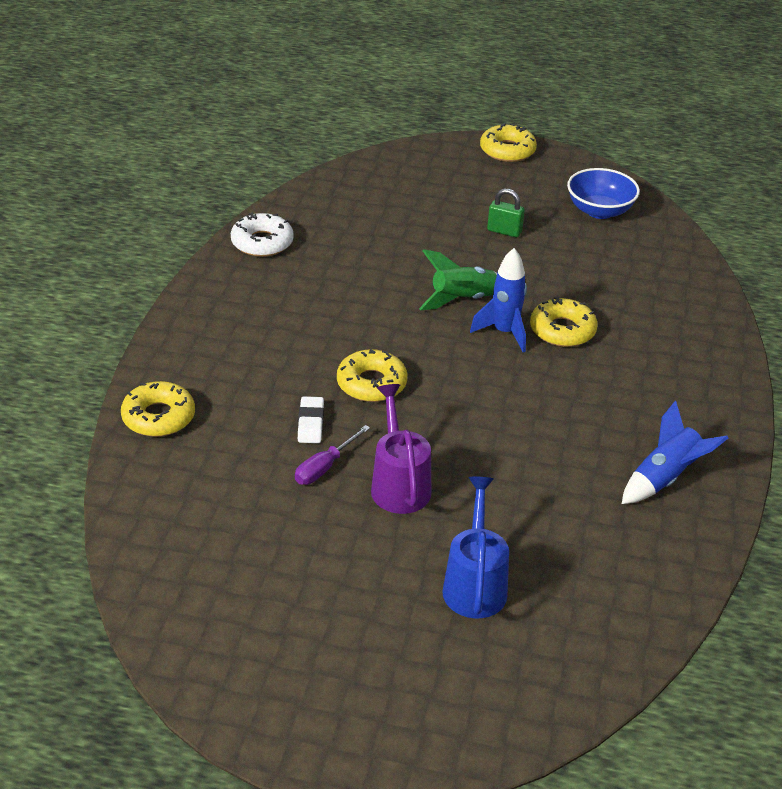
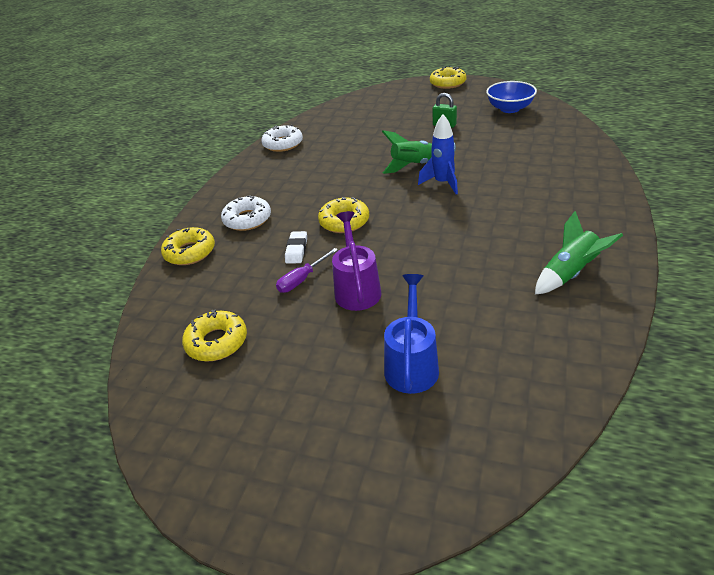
camera: 10 degrees right, 0 degrees up
(231, 370) = (247, 219): none -> white donut
(562, 330) = (485, 179): yellow donut -> yellow donut (217, 342)
(665, 478) = (569, 273): blue rocket -> green rocket

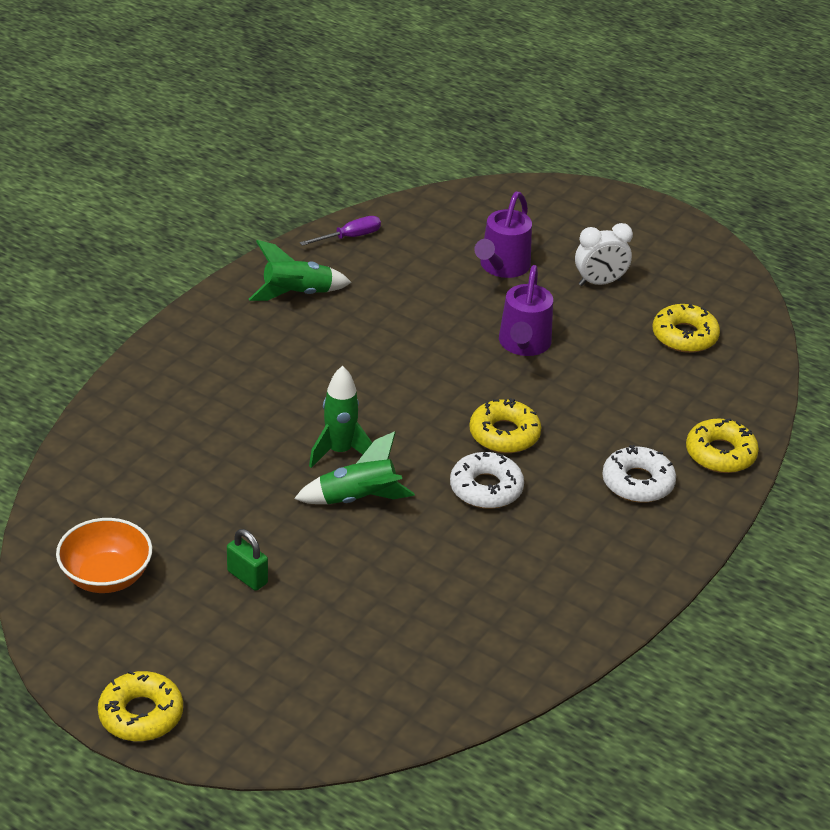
camera: 170 degrees left, 0 degrees up
(283, 144) = (552, 638): white donut -> white donut (486, 488)
(297, 250) = (578, 412): white eraser -> none
(302, 279) = (581, 373): purple screwdriver -> purple screwdriver (349, 237)
(307, 378) = (600, 282): none -> white clock
(412, 364) = (502, 267): blue watering can -> purple watering can
(442, 183) = (339, 452): blue rocket -> green rocket
(509, 109) = (106, 576): blue bowl -> orange bowl

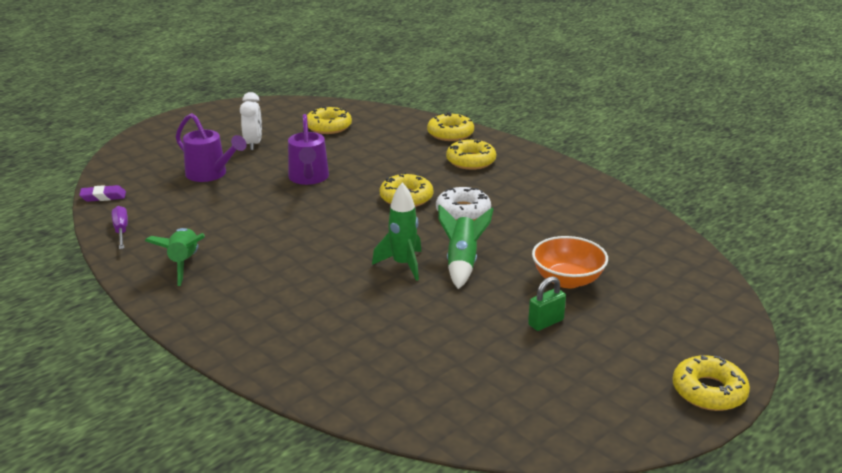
camera: 75 degrees left, 10 degrees down
(106, 576) = (537, 399): orange bowl -> orange bowl (567, 280)
(418, 206) = (103, 197): none -> purple eraser
(523, 345) = (308, 178): purple watering can -> purple watering can turned 60 degrees clockwise
(637, 482) = (471, 161): white donut -> yellow donut

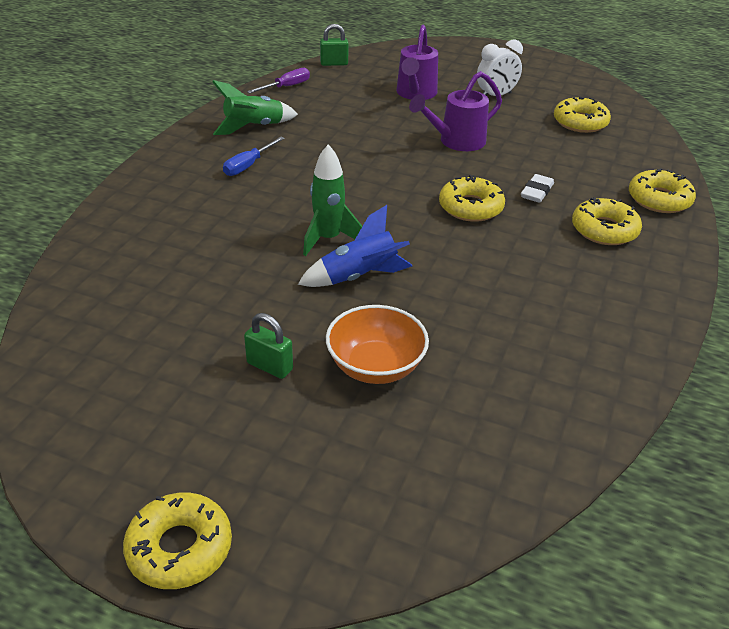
camera: 65 degrees right, 10 degrees up
(103, 197) = (334, 63): purple eraser -> green padlock
(253, 279) = (248, 165): none -> blue screwdriver
(407, 169) = (536, 192): none -> white eraser
(462, 263) = (359, 277): green rocket -> blue rocket
(463, 211) = (474, 252): white donut -> none

